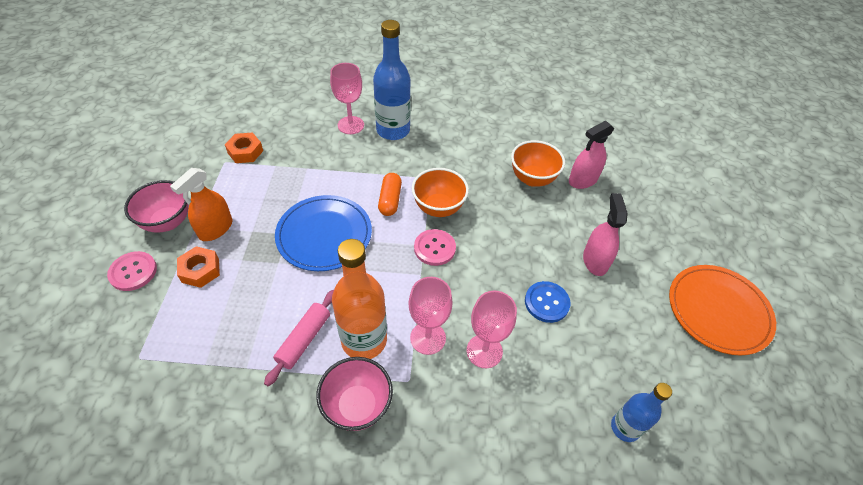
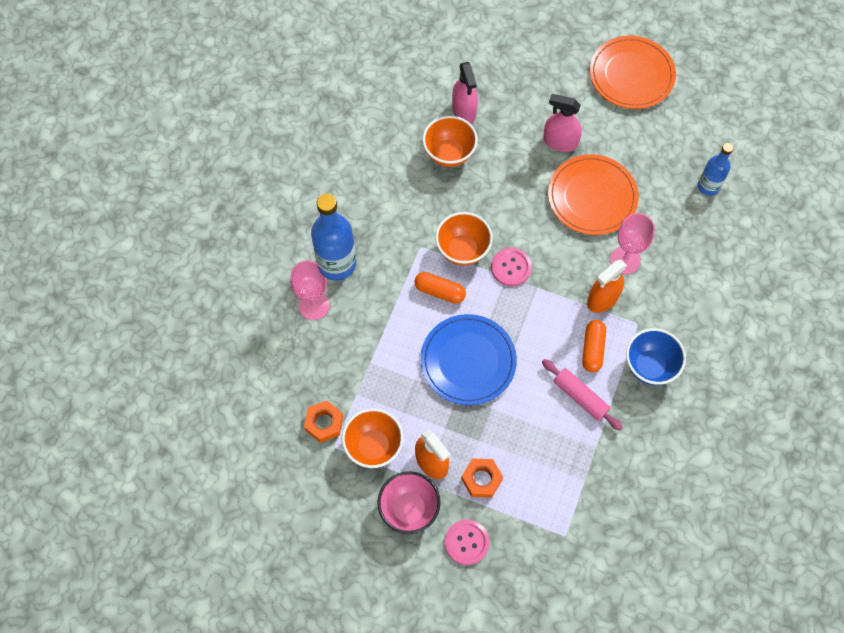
camera: 70 degrees left, 15 degrees up
(227, 186) = (373, 446): none -> orange bowl
(357, 406) = (649, 366): pink bowl -> blue bowl
(364, 340) = (592, 349): orange bottle -> orange capsule
(428, 338) = (602, 299): pink goblet -> orange spray bottle
(546, 302) = (592, 197): blue button -> orange plate

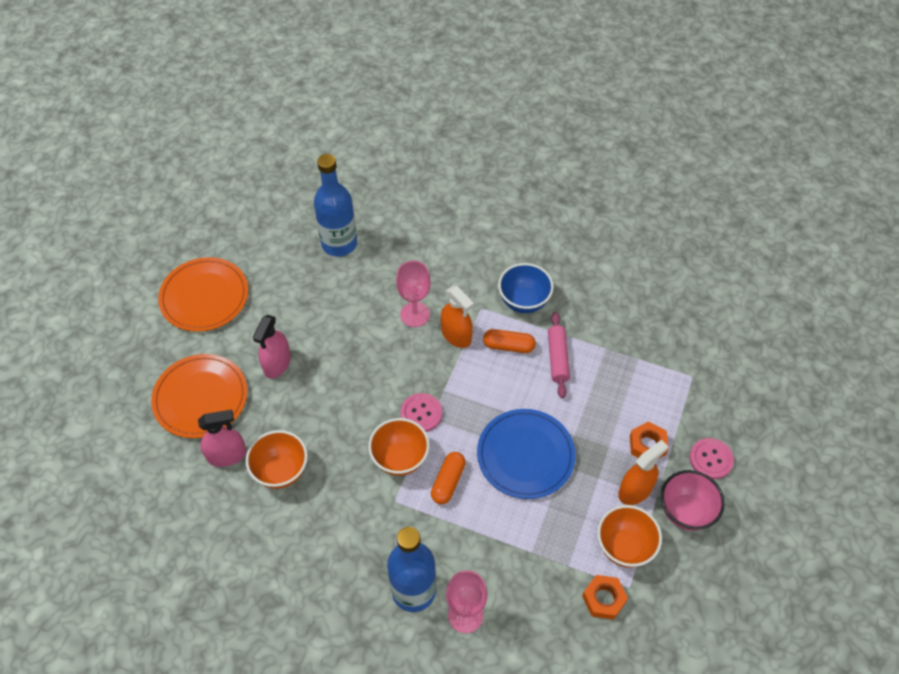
camera: 90 degrees left, 10 degrees down
(580, 397) = (557, 358): pink rolling pin -> pink rolling pin turned 45 degrees counterclockwise
(592, 197) = (344, 338): orange plate -> orange plate (200, 398)
(708, 186) = (339, 243): blue bottle -> blue bottle, size x1.68

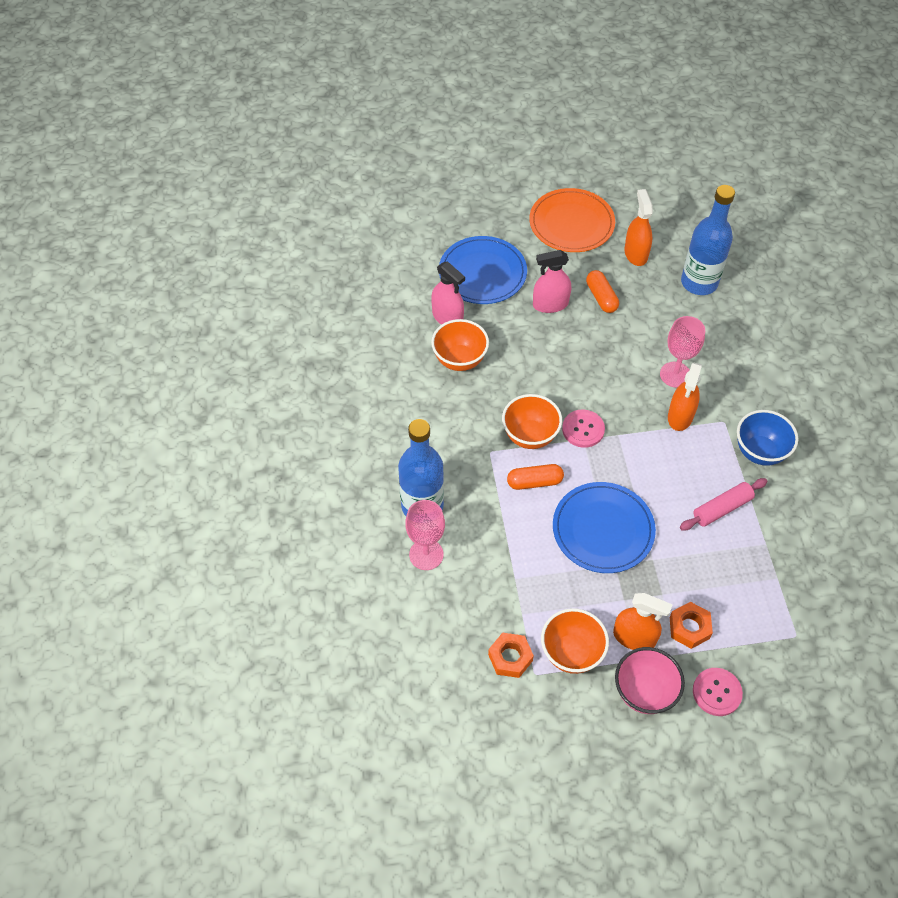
camera: 60 degrees right, 0 degrees up
(200, 398) = (482, 273): orange plate -> blue plate
(275, 269) = (635, 254): none -> orange spray bottle
(508, 346) = (702, 462): orange capsule -> orange capsule (601, 297)

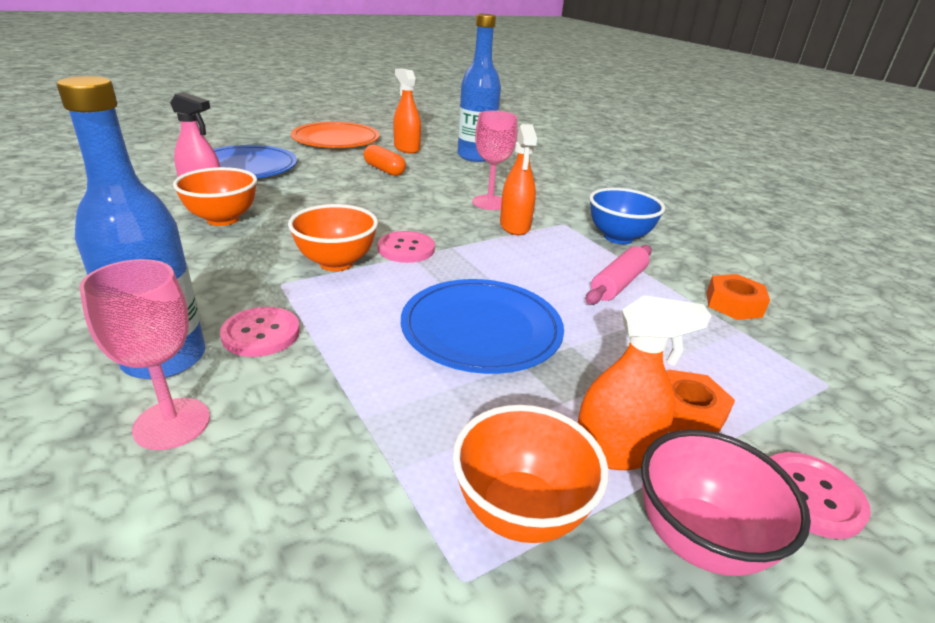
camera: 25 degrees left, 25 degrees down
(473, 498) = (261, 334): none -> pink button
(510, 657) = (394, 563): orange nut -> orange nut (733, 304)
(534, 482) = (357, 301): orange capsule -> none
(550, 304) = (330, 177): pink spray bottle -> none

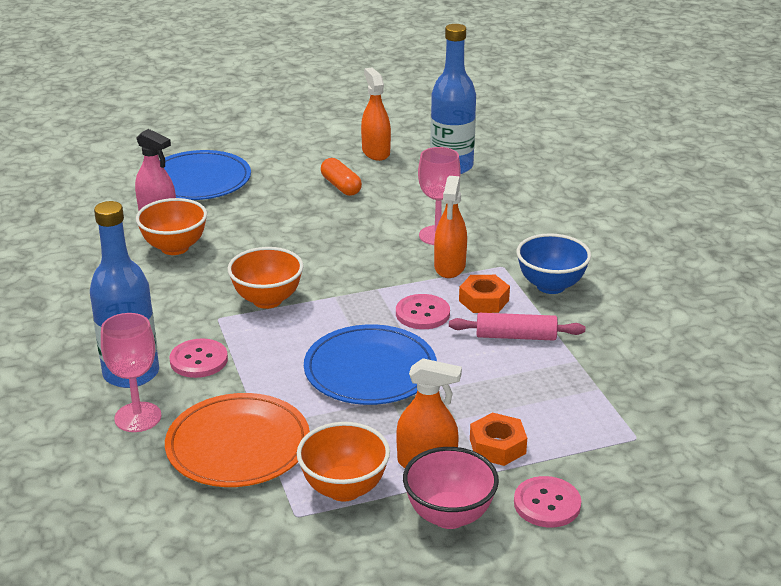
camera: 15 degrees right, 0 degrees up
(336, 139) = (299, 137): orange plate -> orange plate (238, 445)
(406, 249) = (333, 288): pink button -> pink button (422, 313)
(618, 283) = (516, 336): pink rolling pin -> pink rolling pin turned 45 degrees clockwise
(733, 304) = (614, 364): orange nut -> orange nut (484, 300)

